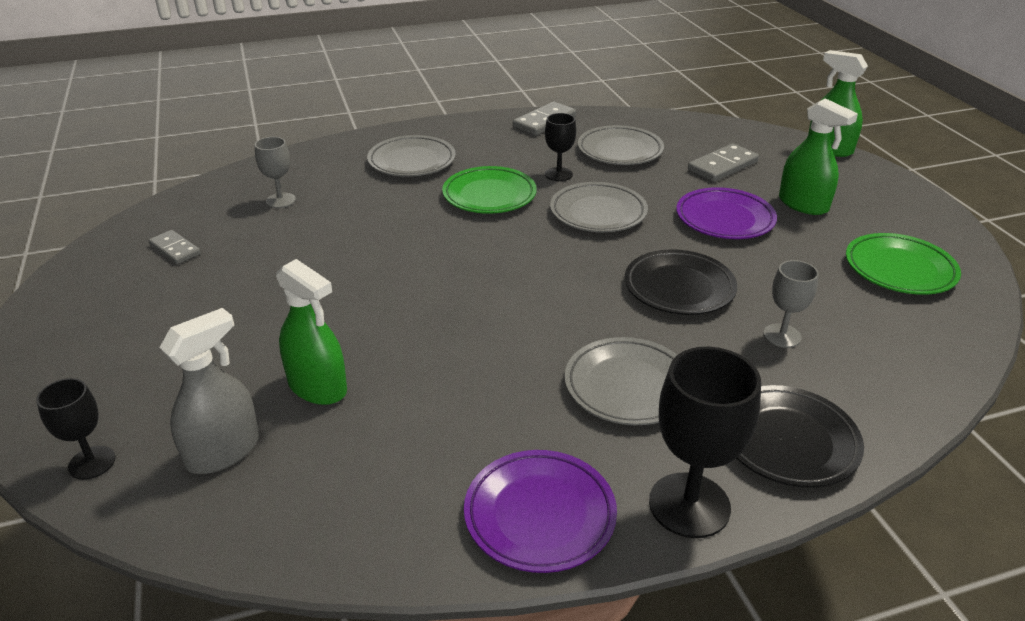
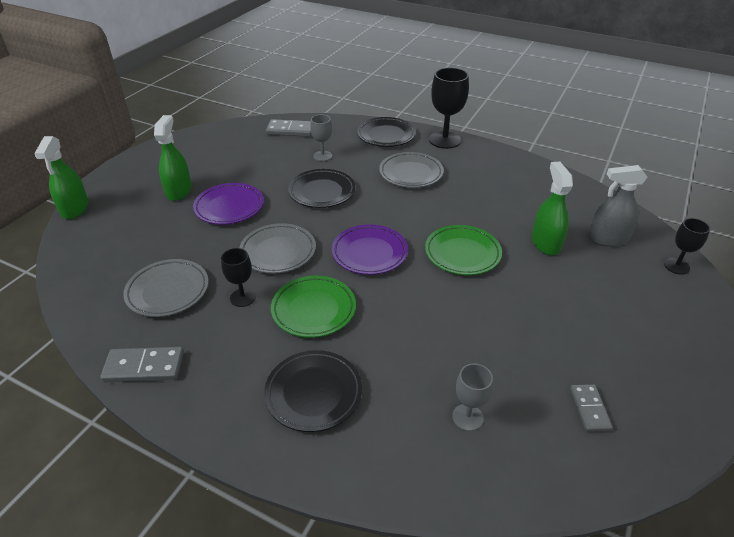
camera: 135 degrees left, 5 degrees up
(412, 161) = (313, 393): grey plate -> black plate
(539, 515) = (496, 160): purple plate -> purple plate (369, 253)
(722, 166) = (150, 236): grey domino -> grey domino (290, 130)
(899, 269) = (224, 148): green plate -> green plate (462, 253)

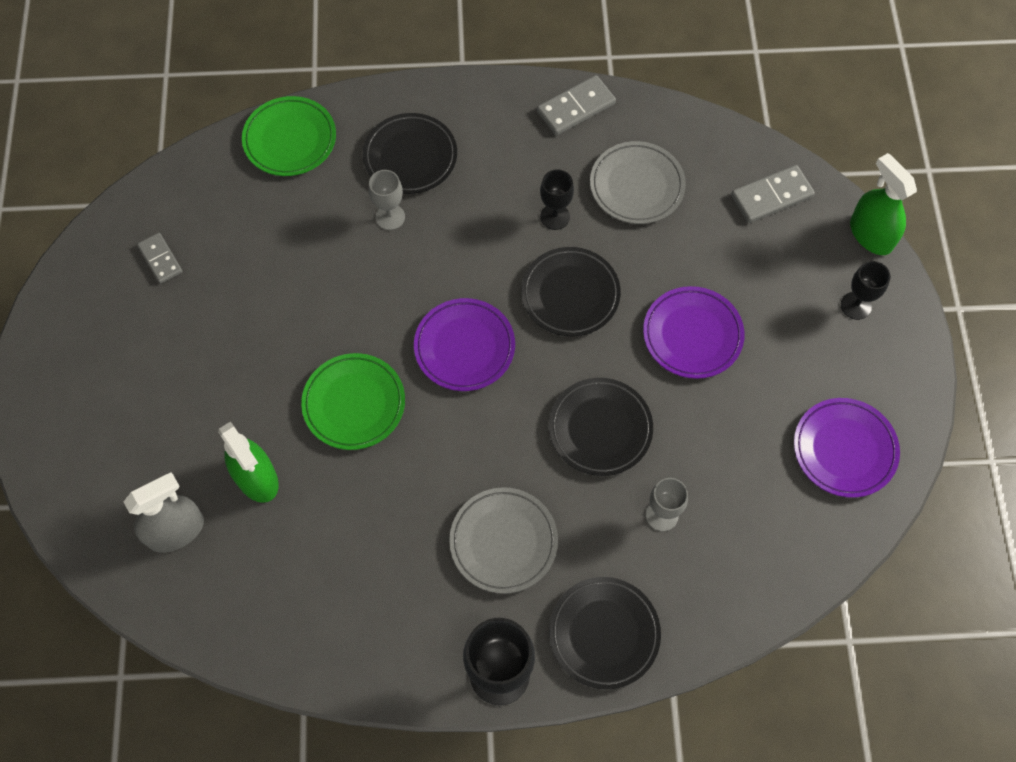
camera: 150 degrees right, 25 degrees up
(179, 191) = (785, 330): green spray bottle -> none
(212, 146) = (844, 449): none -> purple plate
(278, 252) = (570, 294): grey plate -> black plate
(290, 130) = (767, 560): grey domino -> grey domino (771, 196)
(313, 309) = (472, 239): green plate -> green plate (290, 140)
(467, 417) = (266, 200): grey goblet -> grey goblet (390, 217)
(676, 266) = (82, 517): black goblet -> black goblet (856, 305)

